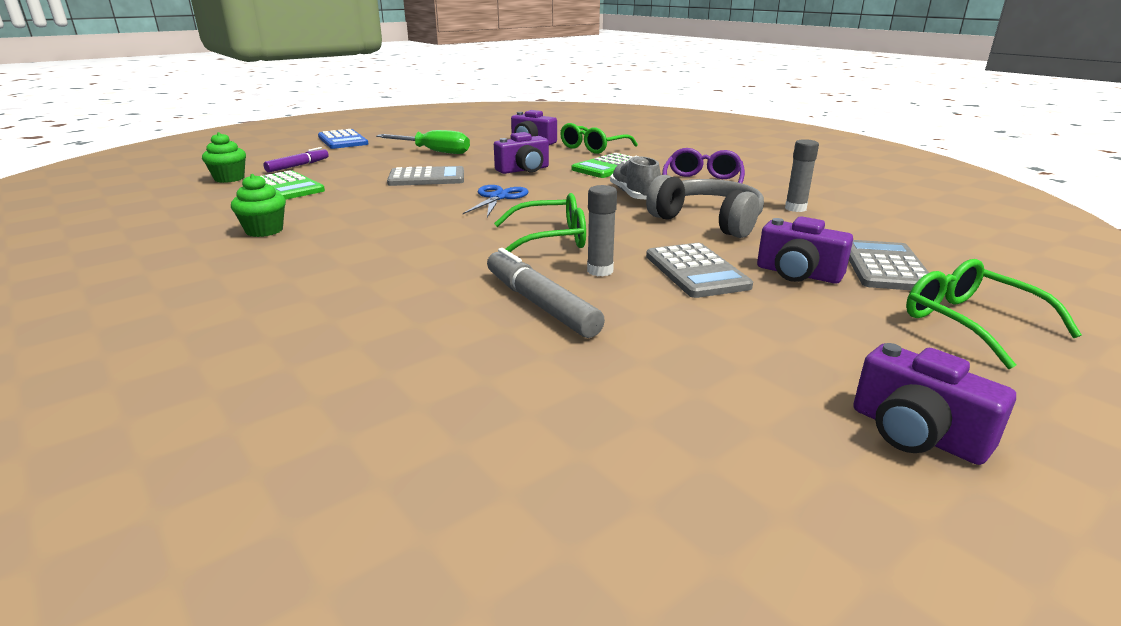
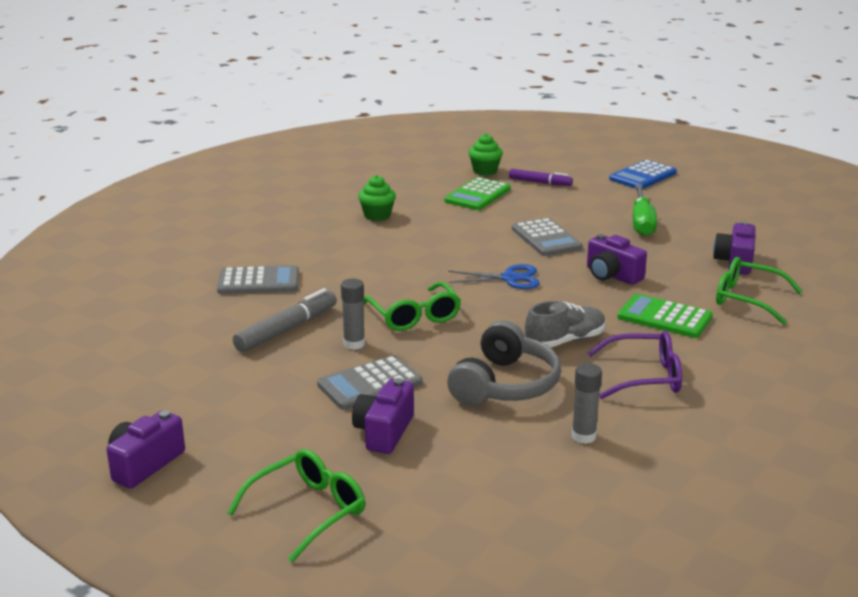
camera: 75 degrees right, 0 degrees up
(885, 267) = (421, 480): grey calculator -> grey calculator (258, 281)

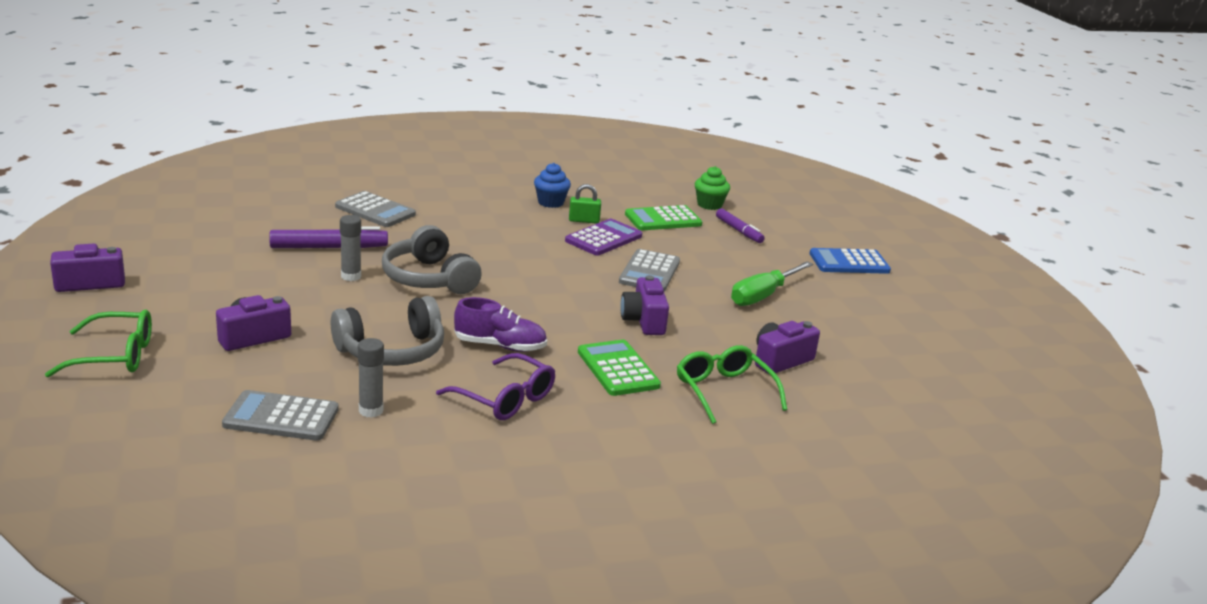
camera: 35 degrees right, 0 degrees up
(287, 329) = (329, 248): grey marker -> purple marker
(370, 384) = (307, 305): grey calculator -> grey calculator (281, 417)
(377, 216) = (550, 202): green cupcake -> blue cupcake
(414, 316) = (429, 278): green glasses -> grey headphones
(428, 219) = (584, 220): none -> green padlock
(468, 227) = (603, 238): none -> purple calculator
(510, 278) = (555, 286): blue scissors -> none
(565, 341) = (500, 346): grey shoe -> purple shoe

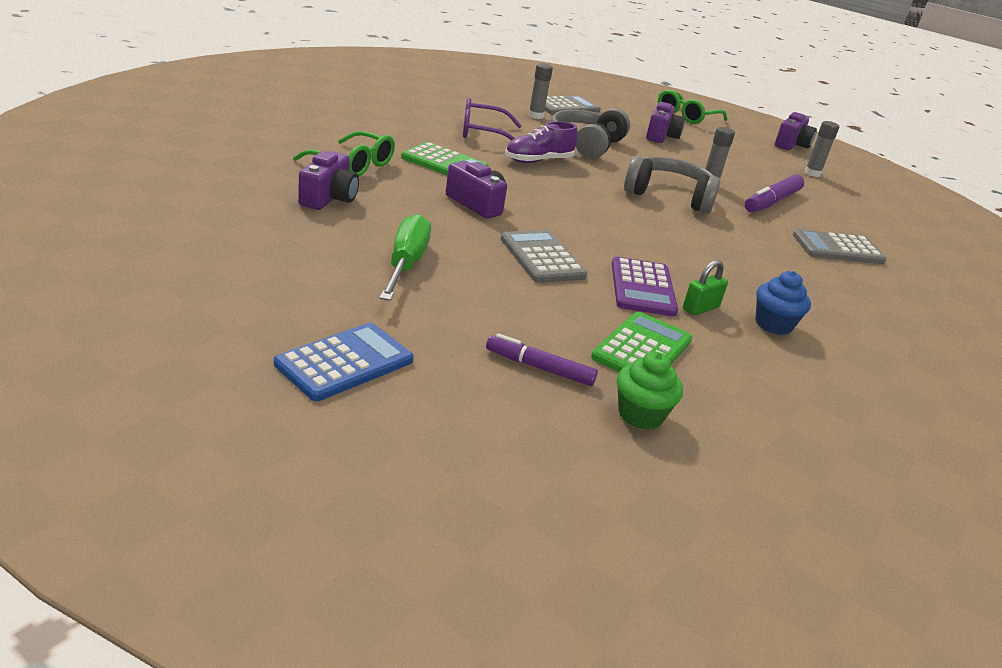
camera: 140 degrees right, 5 degrees up
(186, 253) = (812, 173): none -> grey glue stick

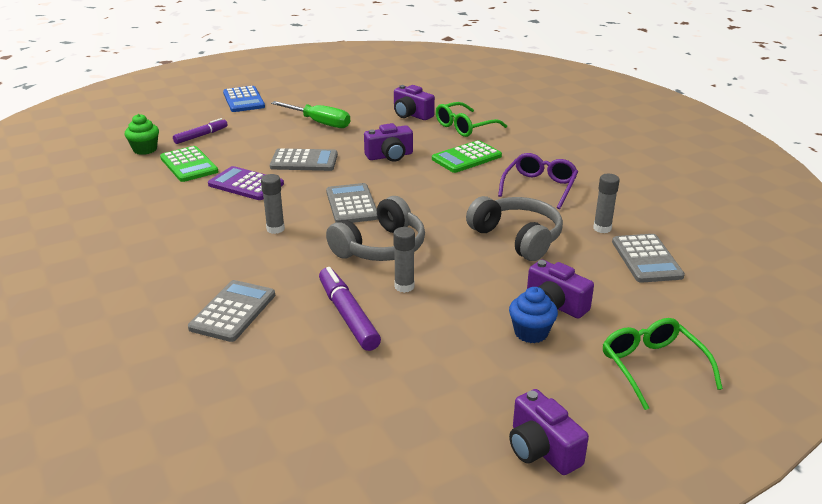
camera: 120 degrees right, 0 degrees up
(538, 161) = (471, 199): purple shoe -> none
(613, 216) = (351, 205): none -> grey calculator
(700, 308) = (207, 197): green padlock -> none
(773, 325) = (167, 218): blue cupcake -> blue cupcake (531, 333)
(812, 173) = (422, 407): grey glue stick -> grey glue stick (275, 229)

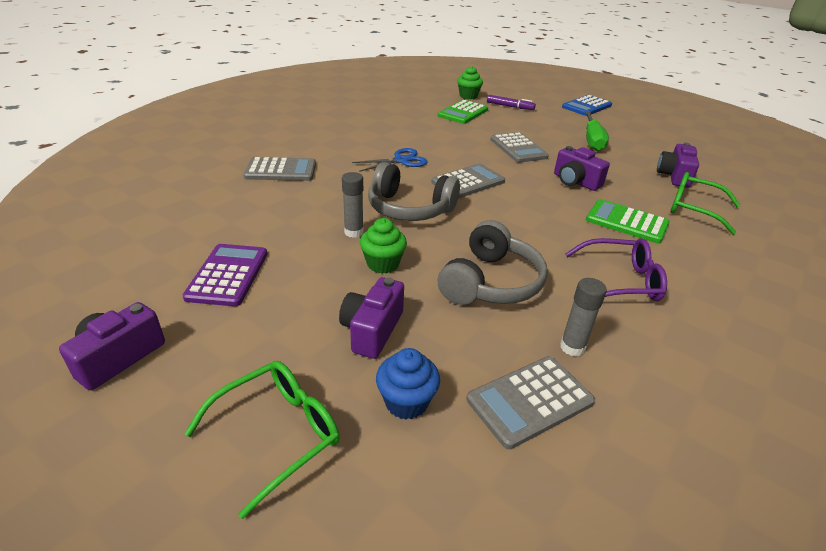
camera: 65 degrees right, 5 degrees up
(246, 184) = (456, 136): purple calculator -> purple calculator (228, 275)
(275, 229) = (401, 160): grey glue stick -> blue scissors
(348, 315) = (296, 215): purple marker -> none
(466, 281) = (383, 264): none -> green cupcake
(531, 333) = (311, 320): blue cupcake -> blue cupcake (406, 402)

